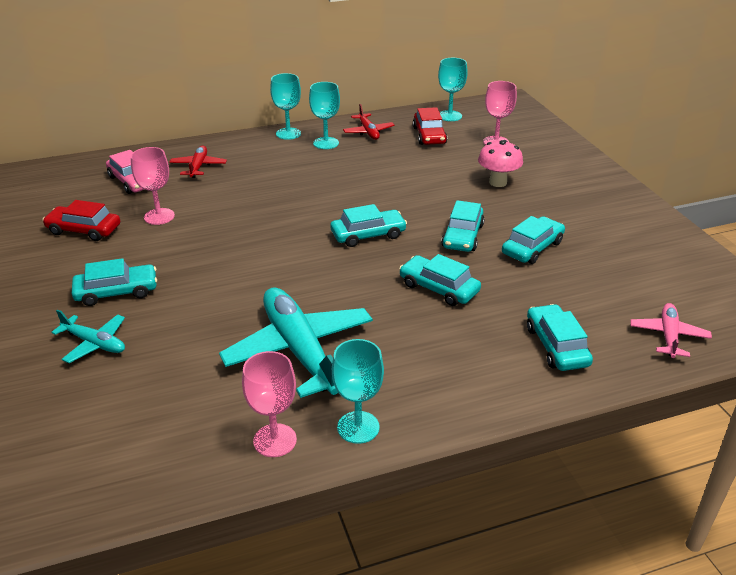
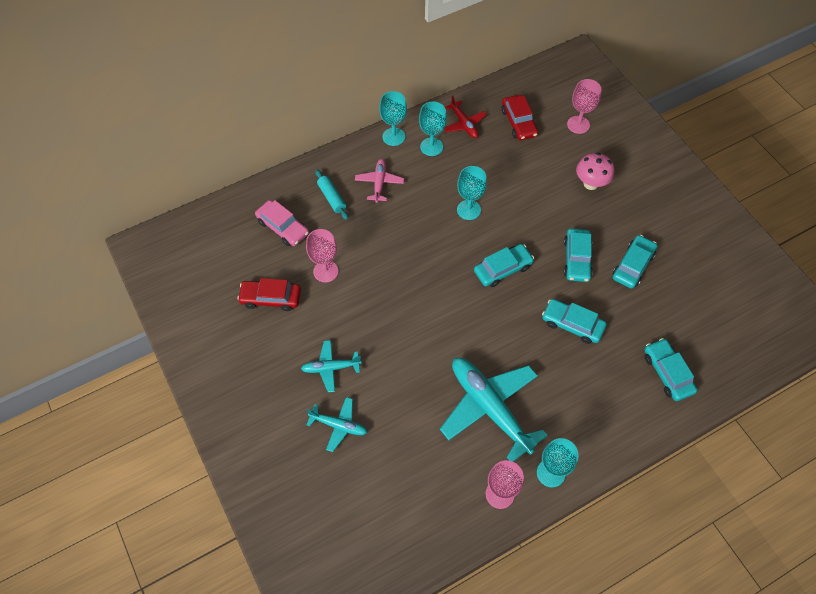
camera: 10 degrees left, 25 degrees up
(117, 292) = (330, 368): turquoise car -> turquoise plane
(198, 167) = (332, 198): red plane -> turquoise rolling pin
(450, 116) = (529, 88): turquoise goblet -> turquoise goblet (468, 210)
(668, 336) = (742, 349): pink plane -> pink plane (379, 183)

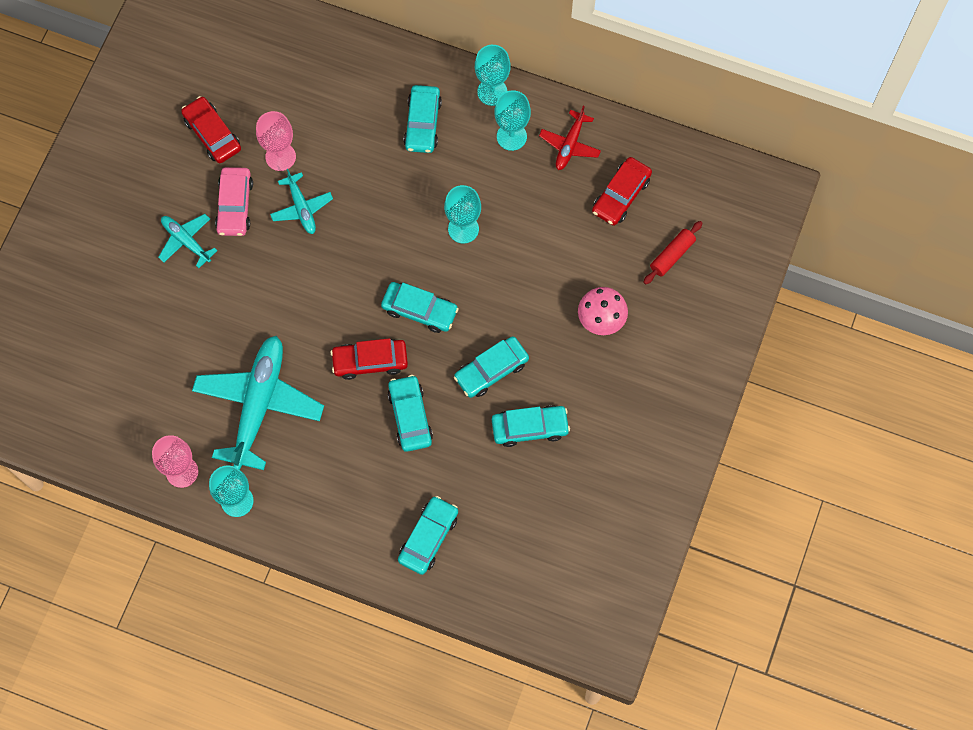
camera: 50 degrees right, 10 degrees up
(283, 227) = (295, 81): pink car -> pink car (235, 205)
(332, 198) = (367, 95): turquoise rolling pin -> none
(339, 425) = (137, 292): turquoise plane -> turquoise plane (301, 208)
(379, 183) = (422, 123): pink plane -> turquoise car
(514, 320) = (370, 361): none -> red car
(578, 125) = (672, 255): pink goblet -> red rolling pin

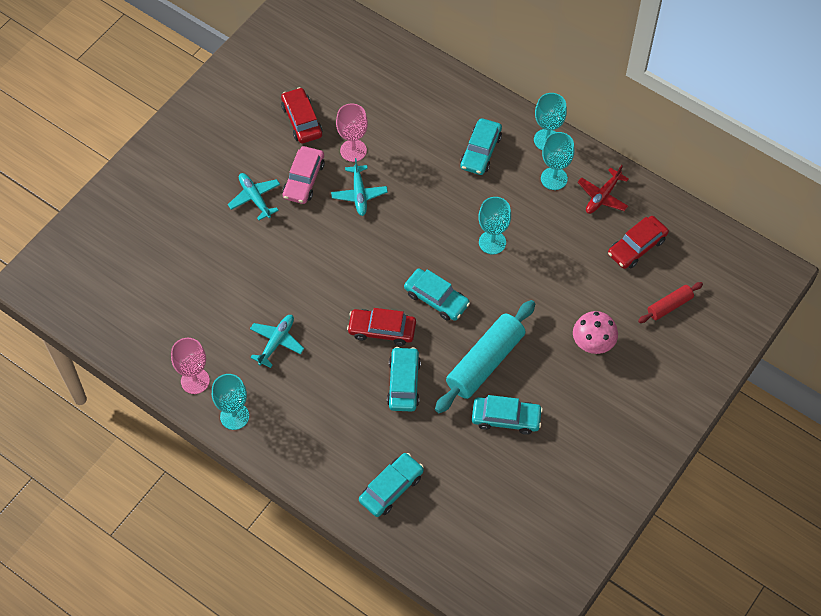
camera: 15 degrees right, 10 degrees down
(259, 404) = (276, 342): turquoise plane -> turquoise plane, size x0.50
(491, 370) = (485, 362): turquoise car -> turquoise rolling pin

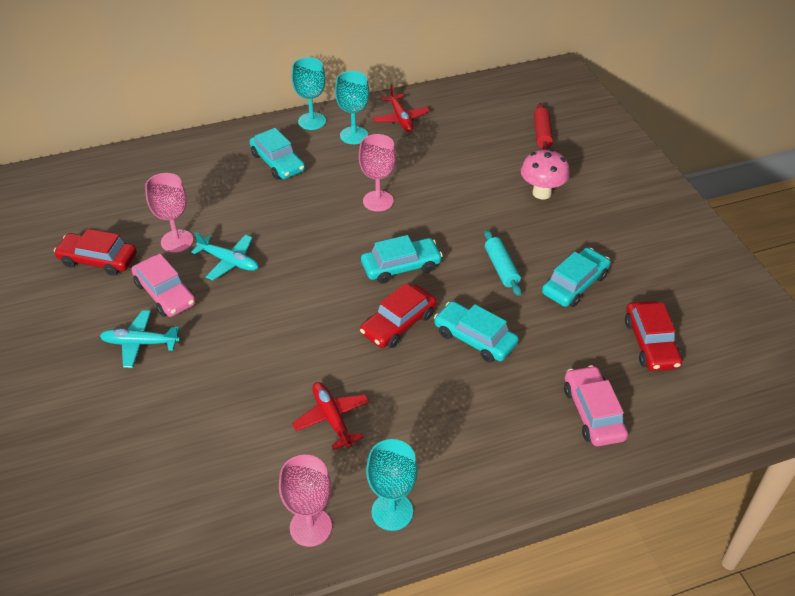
camera: 55 degrees left, 15 degrees down
(276, 342) = (332, 418): turquoise plane -> red plane
(391, 488) = (593, 413): turquoise car -> pink car
(485, 362) = (501, 268): turquoise rolling pin -> turquoise rolling pin, size x0.52
(492, 242) = (378, 201): turquoise goblet -> pink goblet
(636, 247) = (468, 124): red car -> red car (650, 343)

